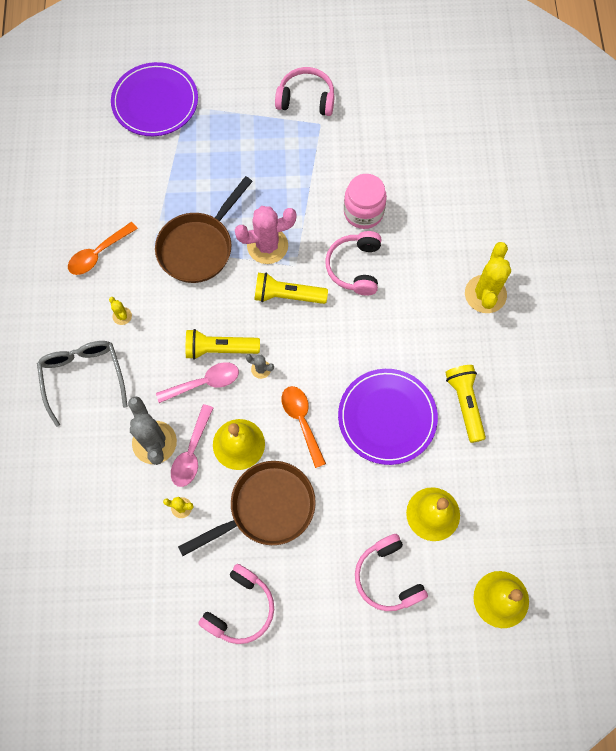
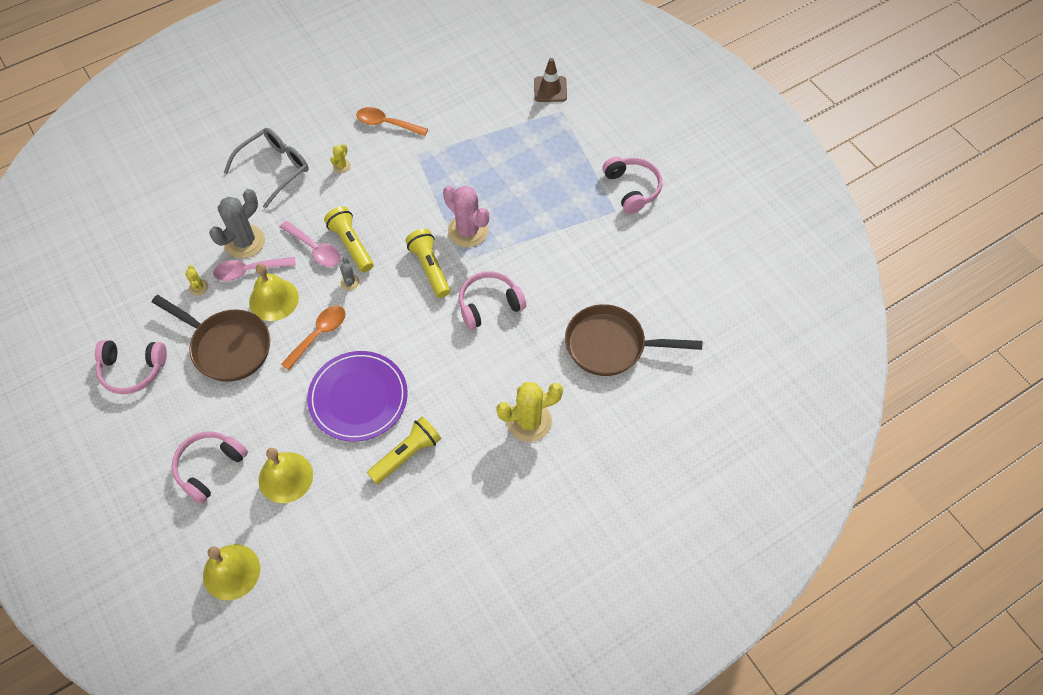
camera: 60 degrees right, 10 degrees down
(155, 102) = (550, 89): purple plate -> brown traffic cone
(199, 247) = (435, 185): brown pan -> brown pan (611, 345)
(363, 212) = (548, 285): pink jar -> none

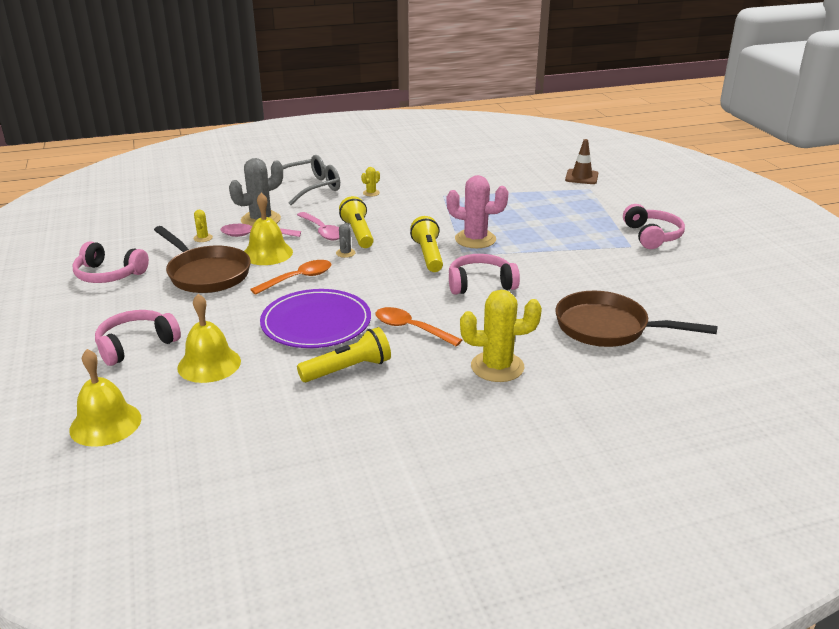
camera: 15 degrees right, 30 degrees down
(386, 124) = (422, 178): orange spoon -> orange spoon (410, 328)
(468, 231) = (475, 239): pink cactus -> pink cactus turned 45 degrees counterclockwise

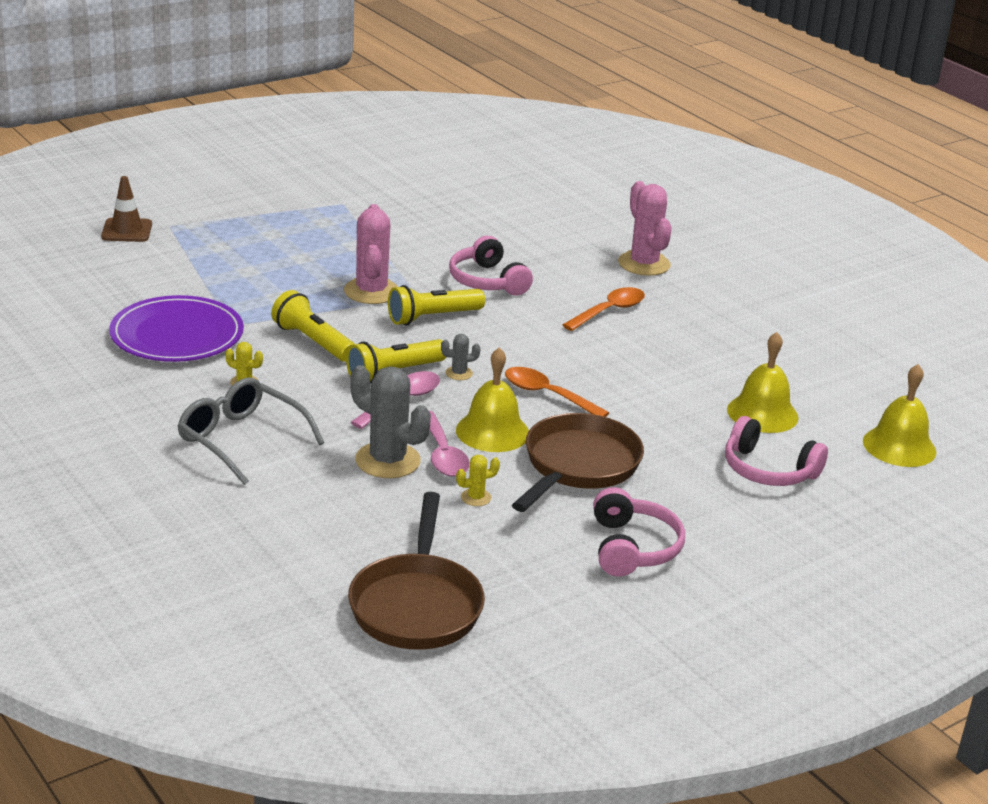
camera: 110 degrees left, 0 degrees up
(316, 323) = (637, 366): purple plate -> purple plate (177, 335)
(348, 369) = (707, 335): yellow flashlight -> yellow flashlight (313, 342)
(410, 328) = (609, 311): orange spoon -> orange spoon turned 150 degrees counterclockwise
(497, 367) = (644, 264): yellow cactus -> pink cactus
(607, 328) = (536, 217): brown pan -> brown pan (416, 605)
(652, 236) = (309, 192): pink headphones -> none

